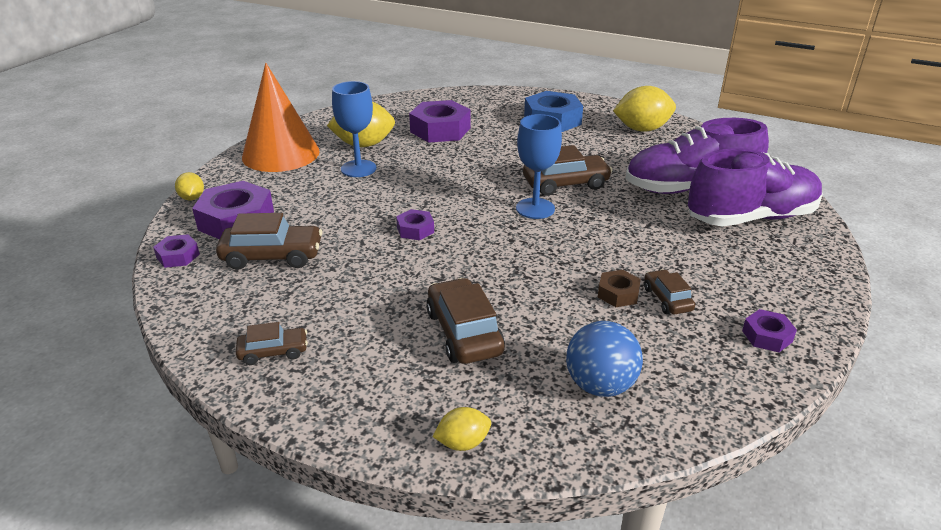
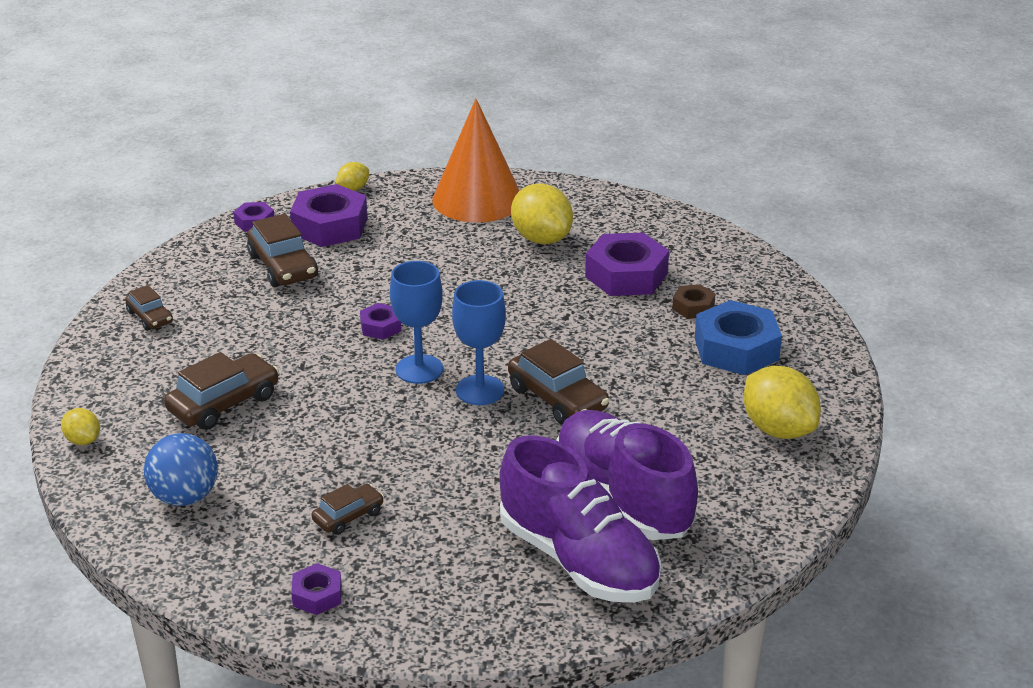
camera: 65 degrees right, 0 degrees up
(358, 169) = (482, 254): blue goblet -> blue goblet (419, 369)
(618, 294) = (339, 481): brown nut -> brown nut (693, 307)

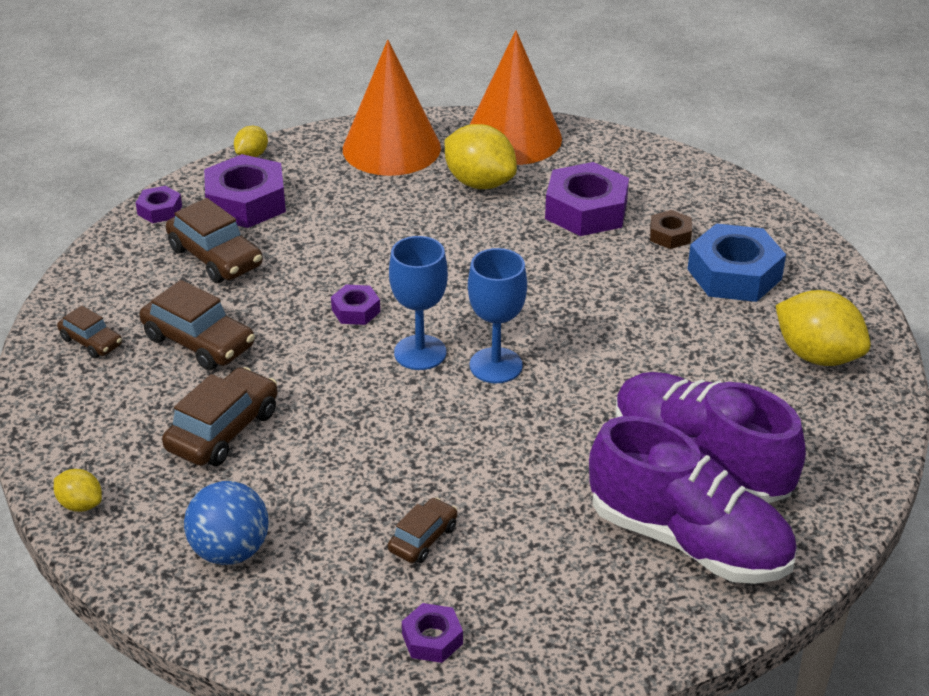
camera: 15 degrees left, 5 degrees up
(557, 398) = (581, 361): brown car -> brown car (199, 342)
(590, 205) = (513, 138): none -> orange cone

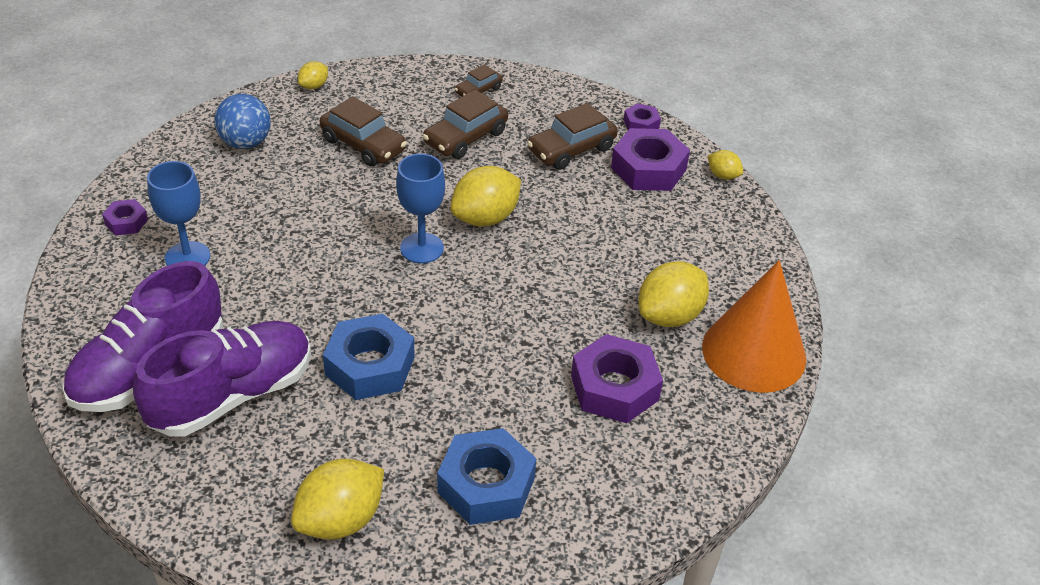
camera: 95 degrees right, 5 degrees up
(356, 310) = (485, 218): purple nut -> yellow lemon
(391, 148) = (734, 262): orange cone -> none
(423, 538) = (217, 227): brown car -> none
(496, 365) = (393, 289): blue goblet -> blue goblet (187, 257)
(617, 366) = (370, 366): none -> blue nut
(670, 235) = (562, 446): brown nut -> none

